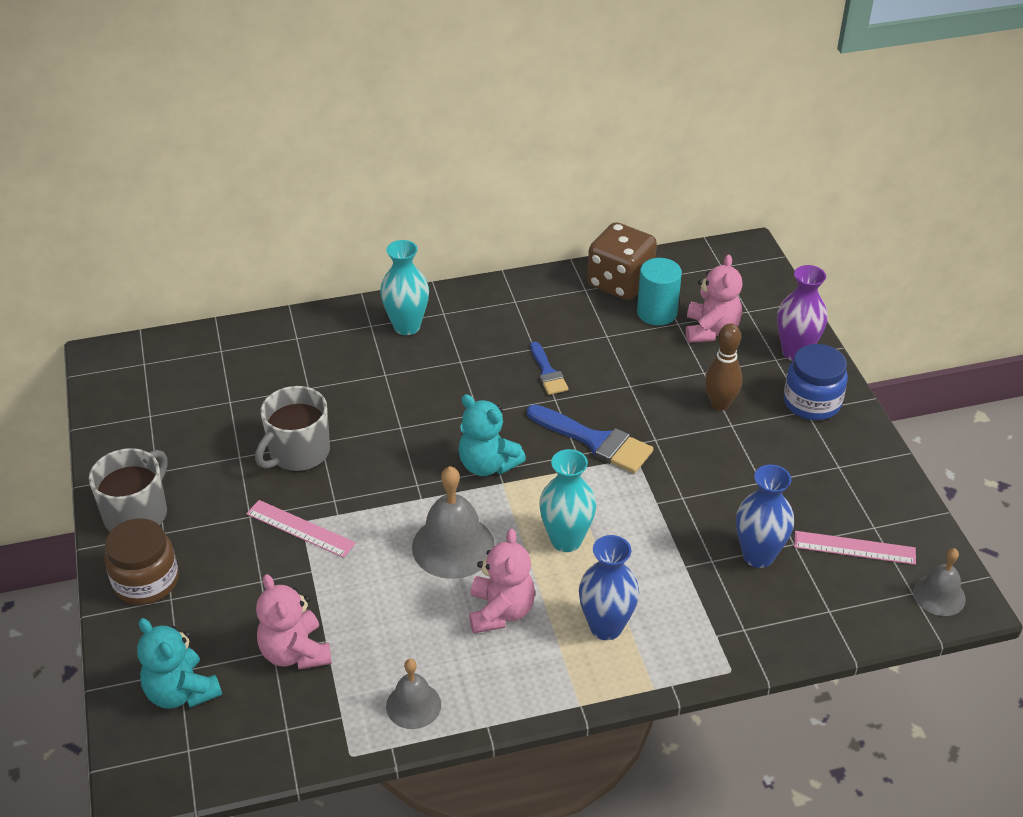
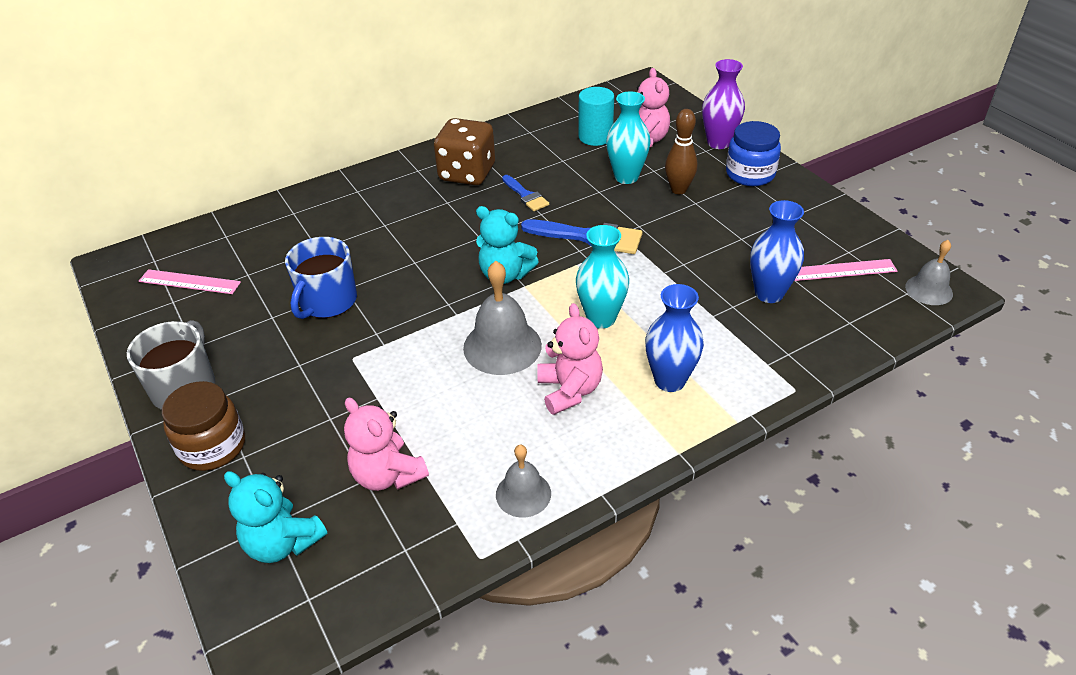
camera: 15 degrees left, 0 degrees up
(298, 452) = (327, 301): grey mug -> blue mug
(300, 529) = (352, 364): pink ruler -> pink ruler (189, 282)
(407, 326) = (389, 185): turquoise vase -> turquoise vase (626, 177)
(620, 283) = (556, 122): brown dice -> brown dice (467, 173)

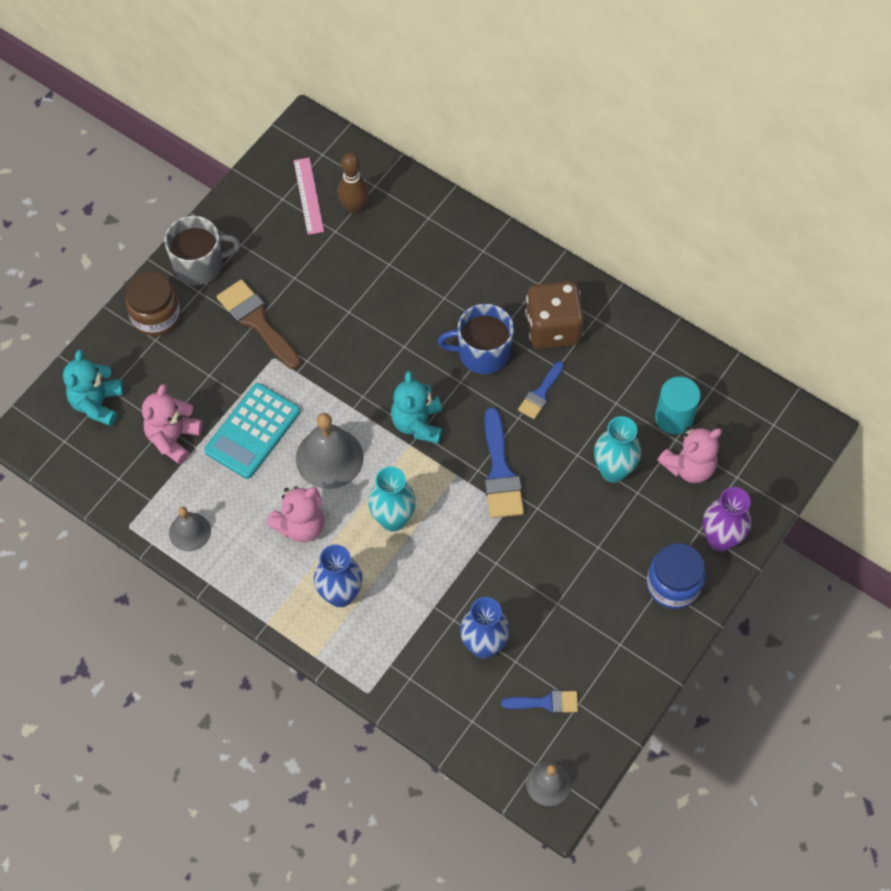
camera: 65 degrees right, 20 degrees up
(297, 359) = (257, 321): none -> brown brush
(327, 301) = (328, 307): blue mug -> blue mug (482, 353)
(429, 399) = (252, 431): none -> turquoise calculator
(678, 190) = (613, 525): brown bowling pin -> brown bowling pin (354, 207)
(842, 270) = (546, 702): pink ruler -> blue brush

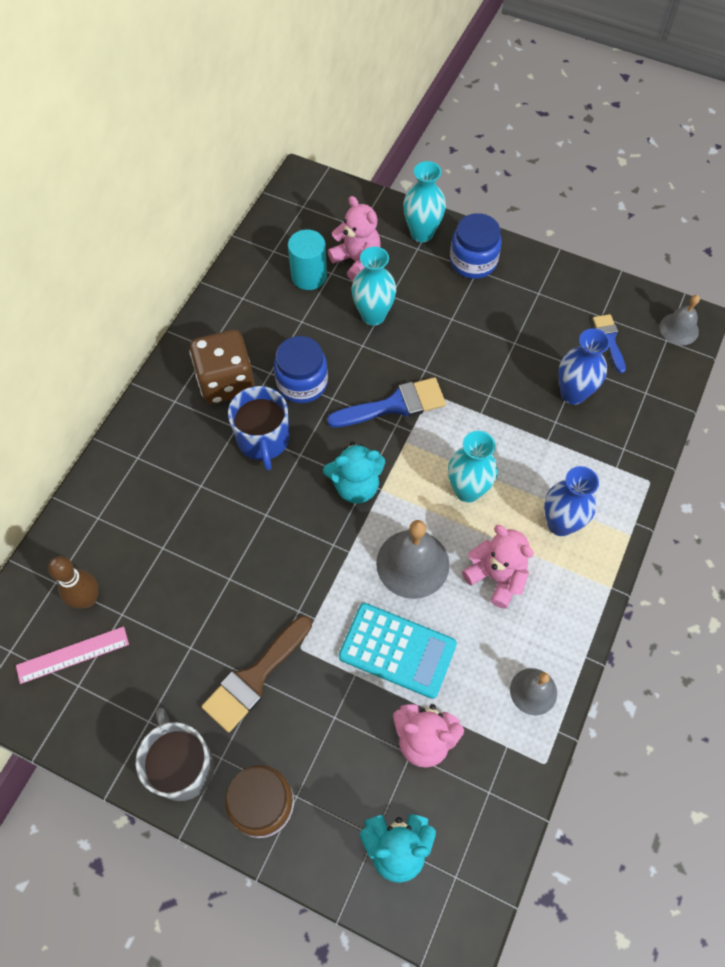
camera: 100 degrees left, 0 degrees up
(540, 393) = (302, 383): blue brush -> blue jar
(720, 539) = (422, 233): purple vase -> turquoise vase

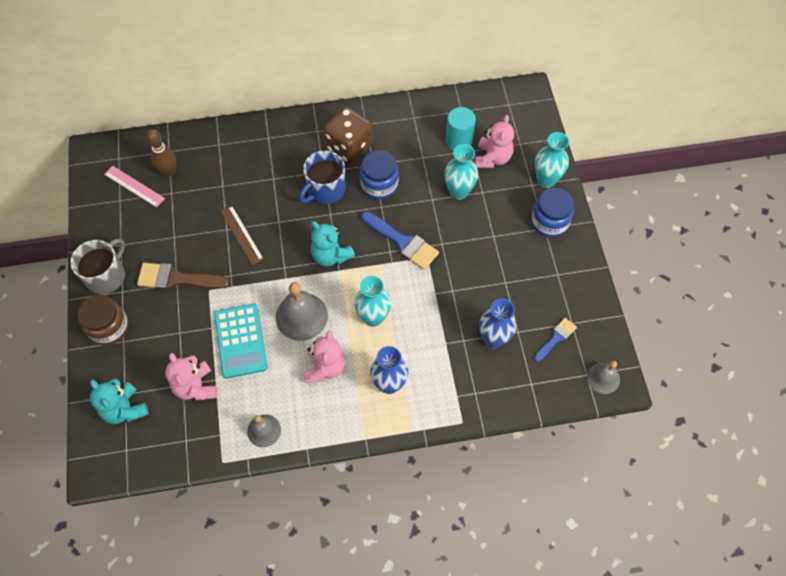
camera: 55 degrees right, 0 degrees up
(251, 565) = (242, 234): none -> brown ruler

